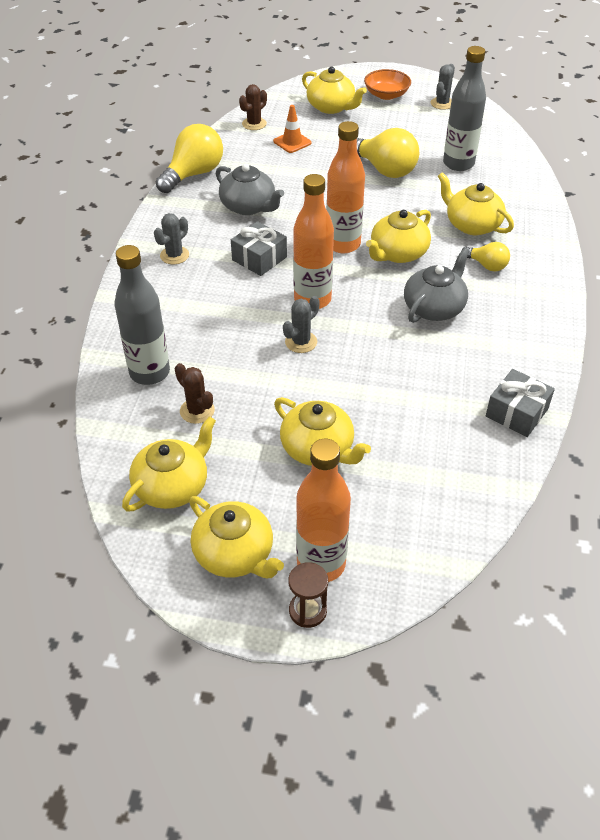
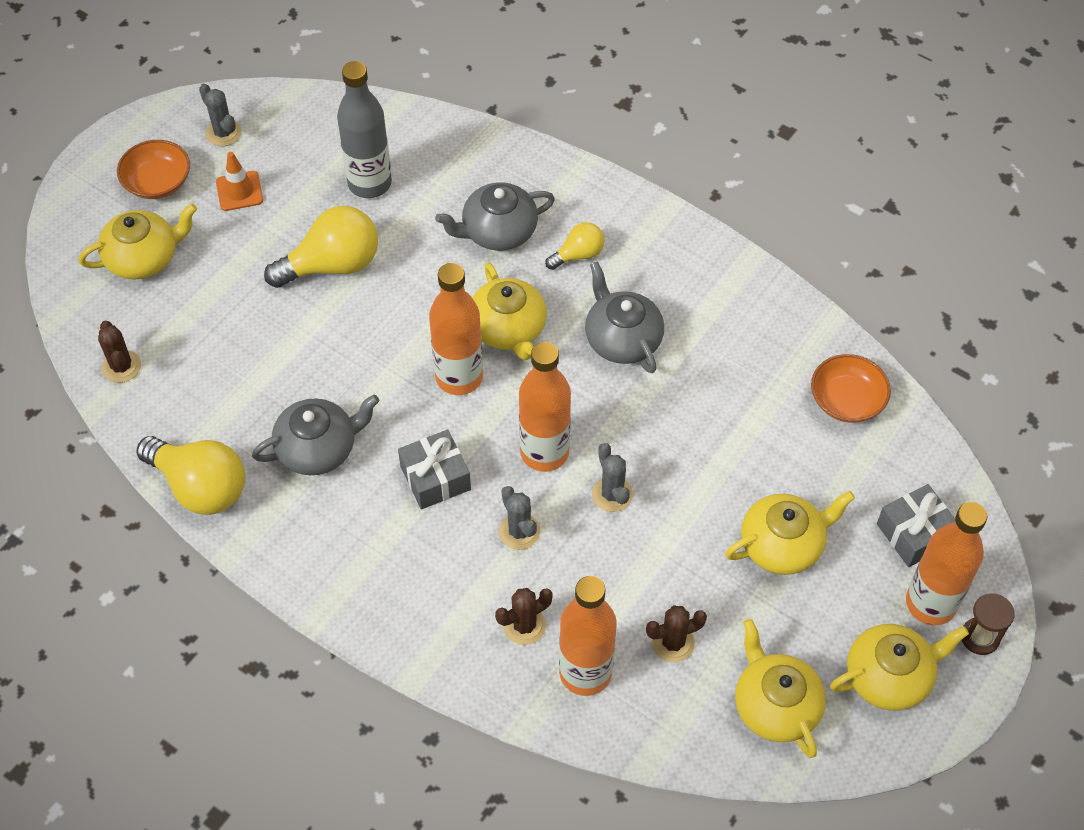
camera: 65 degrees left, 10 degrees up
(149, 372) = (585, 673): grey bottle -> orange bottle
(171, 332) = (524, 625): none -> brown cactus
(174, 255) = (373, 572): grey cactus -> grey cactus (519, 531)
(193, 174) = (200, 487): yellow light bulb -> yellow light bulb turned 150 degrees clockwise
(292, 142) = (200, 339): orange traffic cone -> orange traffic cone (239, 191)
(471, 225) = (498, 231): yellow teapot -> grey teapot
(481, 449) = (846, 400): none -> orange bowl
(516, 412) = (812, 345): grey gift -> grey gift (914, 534)

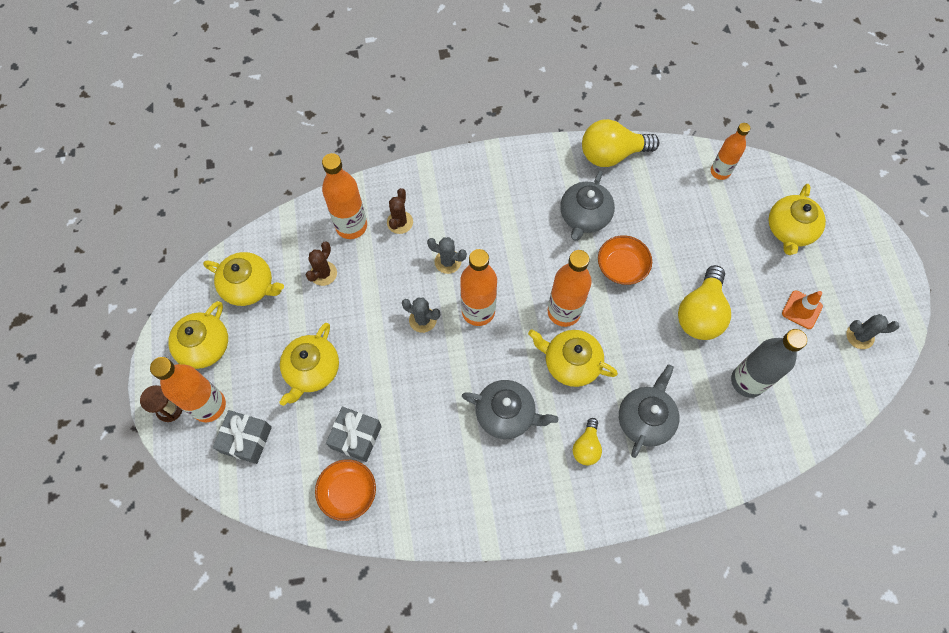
camera: 135 degrees right, 10 degrees up
(121, 366) = (720, 172): brown cactus -> orange bottle
(158, 182) = (845, 275): orange bowl -> orange bowl (622, 267)
(435, 478) = (515, 251): grey gift -> grey gift (356, 437)

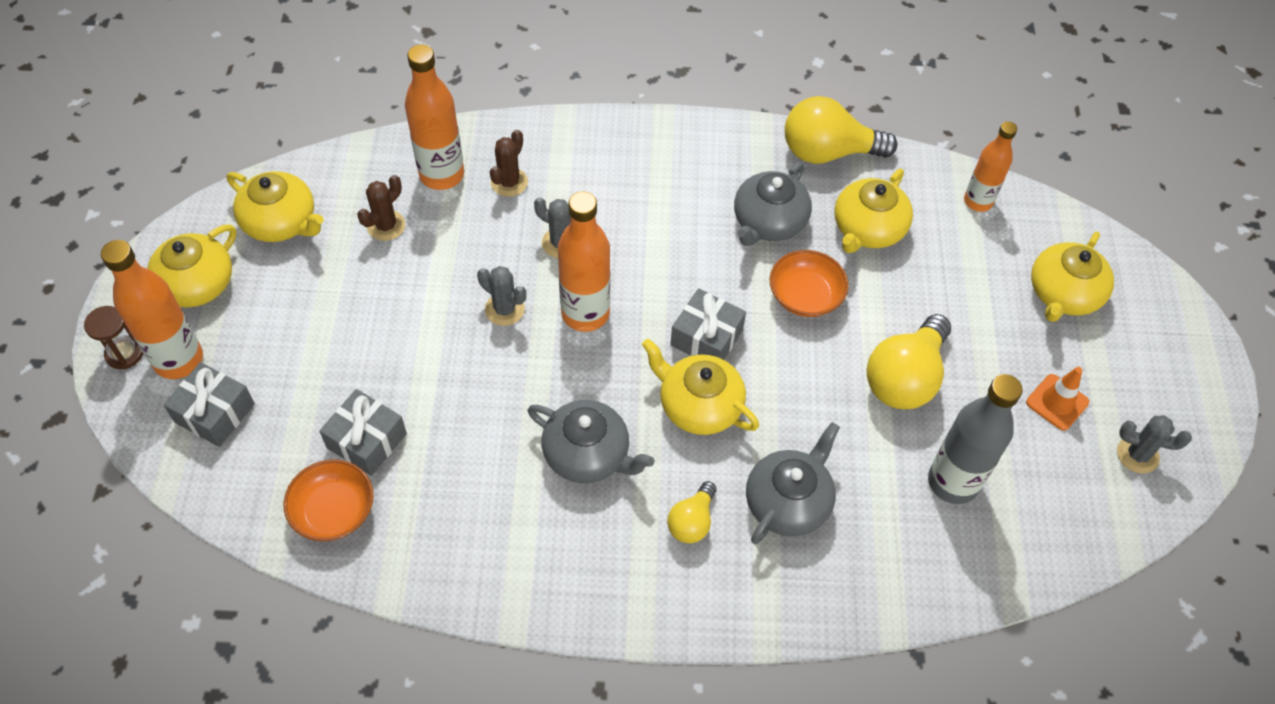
camera: 10 degrees right, 10 degrees down
(312, 370) = (332, 343): yellow teapot -> yellow teapot (867, 229)
(563, 312) = (706, 338): orange bottle -> grey gift

